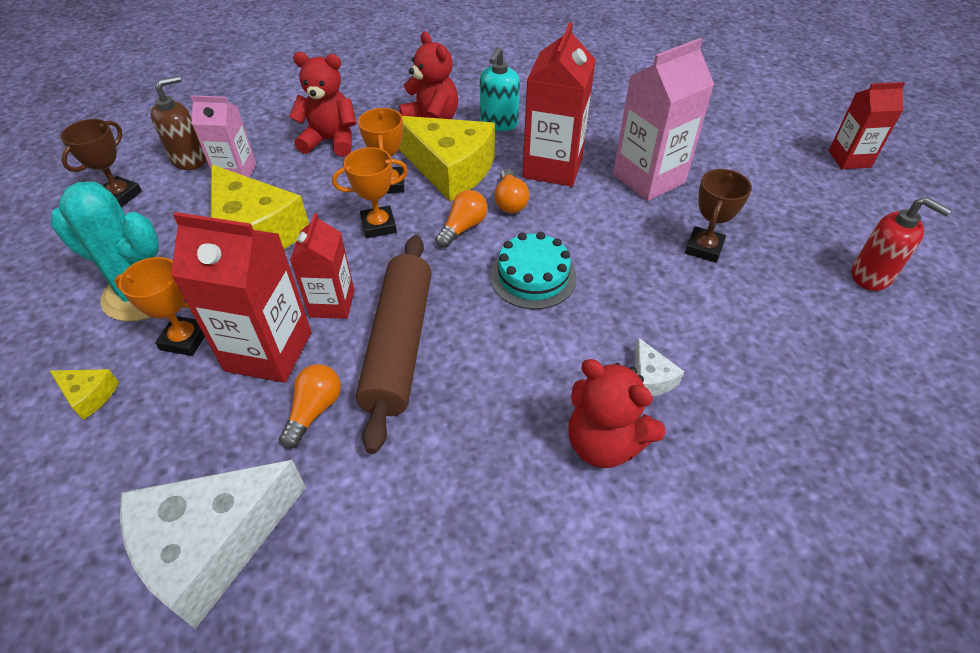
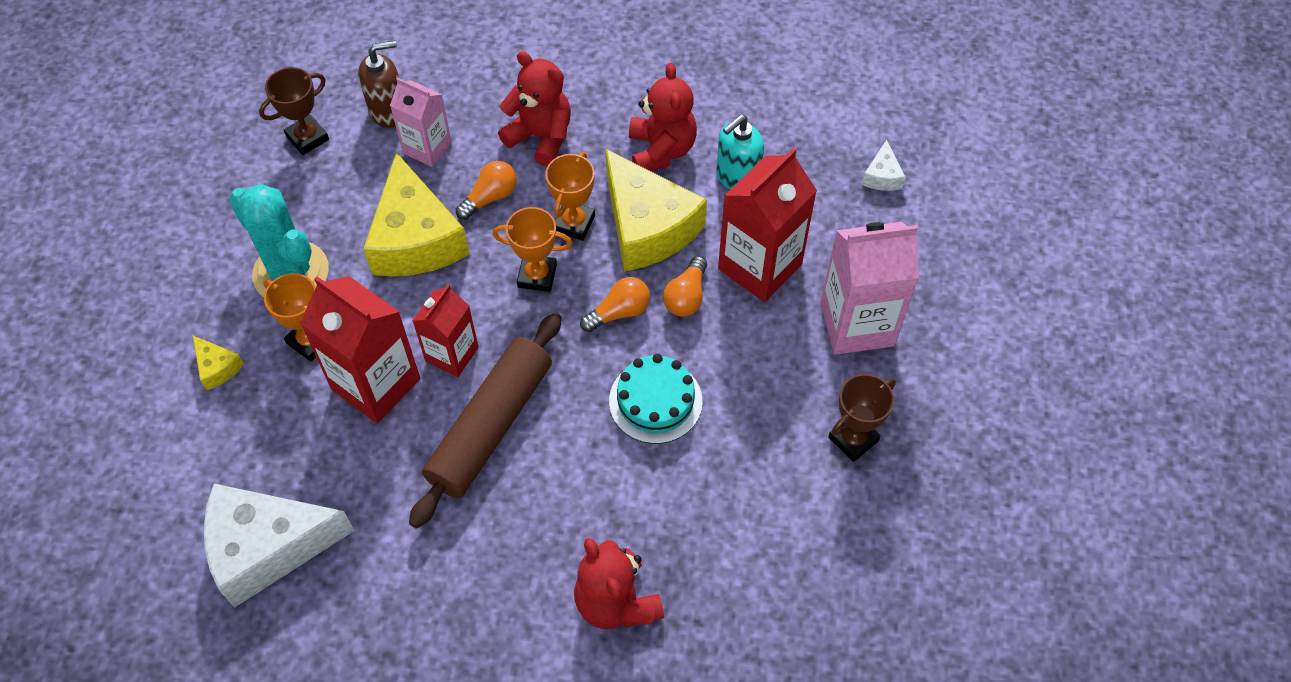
camera: 25 degrees right, 10 degrees up
(314, 410) = (390, 462): orange light bulb -> orange light bulb (490, 197)
(650, 378) = (698, 559): white cheese -> white cheese (882, 176)
(849, 159) = (1118, 389): red carton -> none
(871, 276) = (1009, 547): red soap dispenser -> none

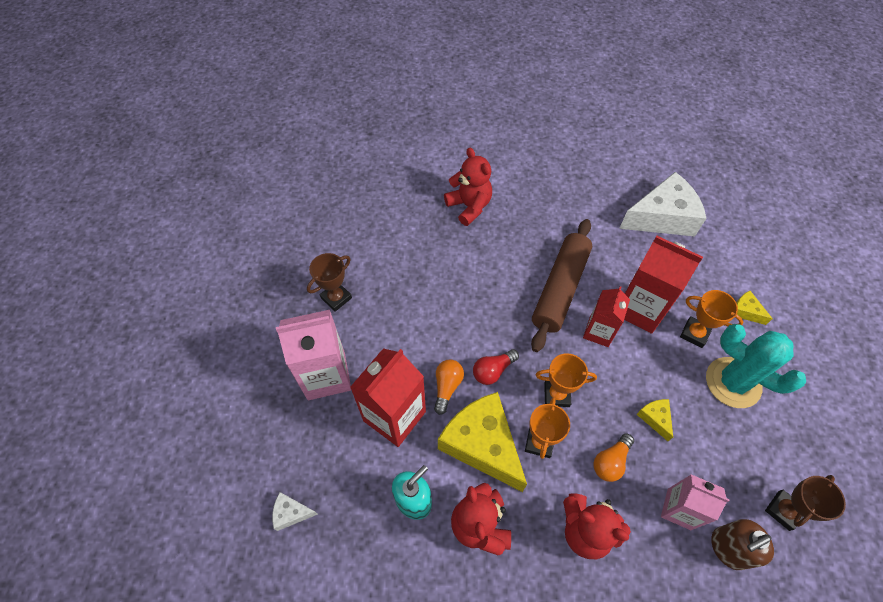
camera: 175 degrees right, 0 degrees up
(415, 239) = (655, 418): yellow cheese -> yellow cheese, size x0.43
(619, 312) = (493, 371): orange light bulb -> red light bulb
(655, 401) = (460, 311): turquoise cake -> none
(882, 176) = (291, 513): white cheese -> white cheese turned 90 degrees counterclockwise

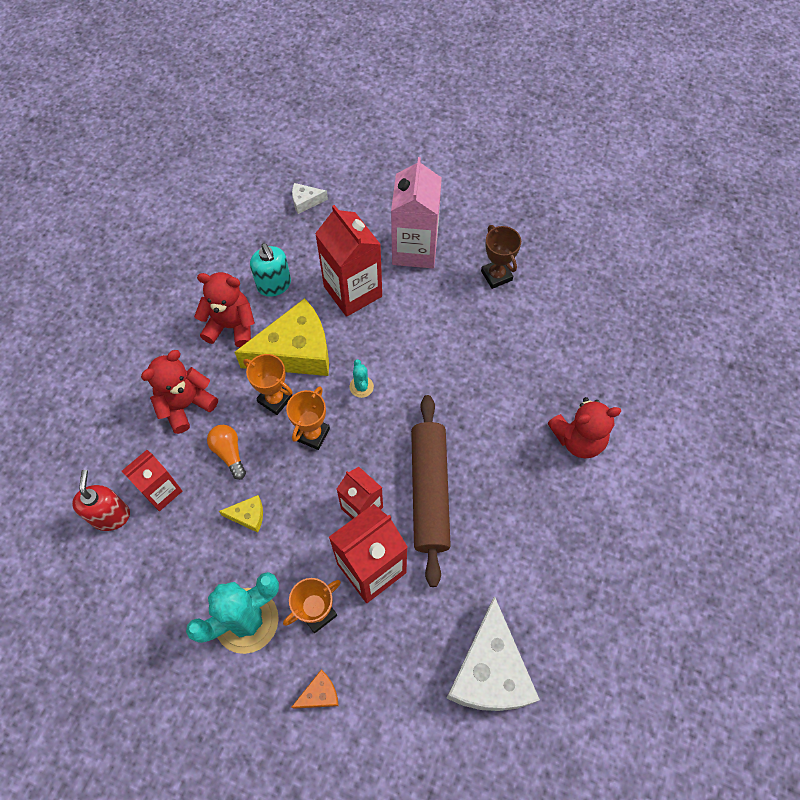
camera: 110 degrees right, 5 degrees up
(291, 513) = (305, 201): white cheese -> white cheese turned 120 degrees counterclockwise
(447, 387) = (362, 341): orange light bulb -> none
(493, 371) = (361, 387): red light bulb -> turquoise cactus
(560, 289) = (429, 491): brown rolling pin -> brown rolling pin turned 45 degrees clockwise
(679, 509) = (161, 491): pink carton -> red carton
(728, 548) = (110, 515): brown soap dispenser -> red soap dispenser
(745, 311) = (319, 694): yellow cheese -> orange cheese
(783, 510) = (111, 587): brown trophy -> none

